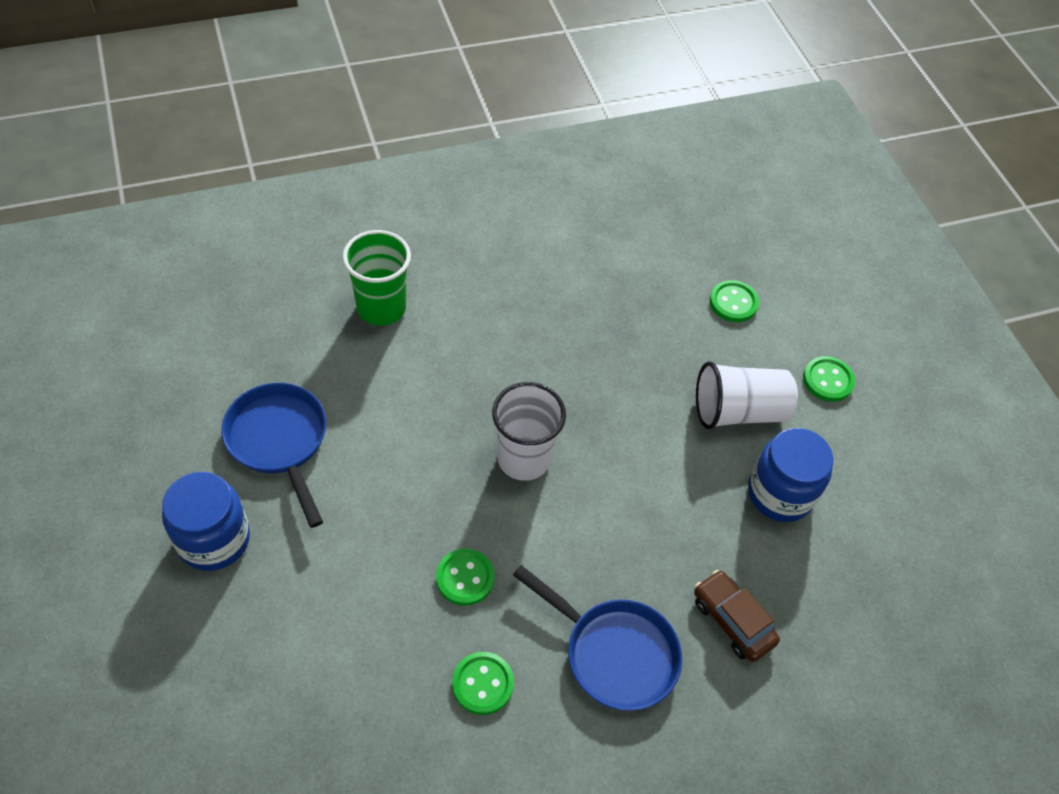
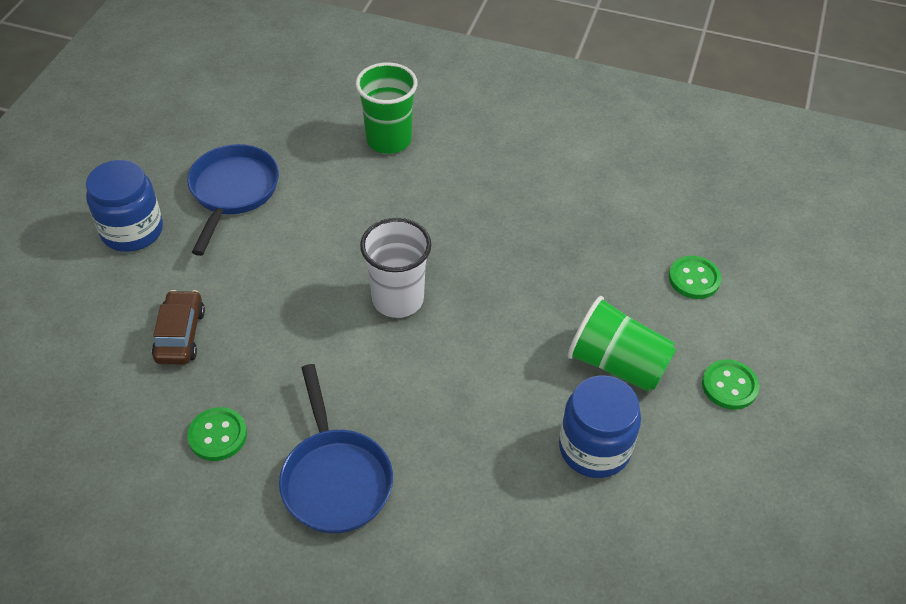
camera: 40 degrees right, 5 degrees down
(465, 578) = (274, 356): green button -> none
(732, 621) = (456, 518): brown car -> brown car (180, 335)
(738, 411) = (617, 364): white cup -> green cup

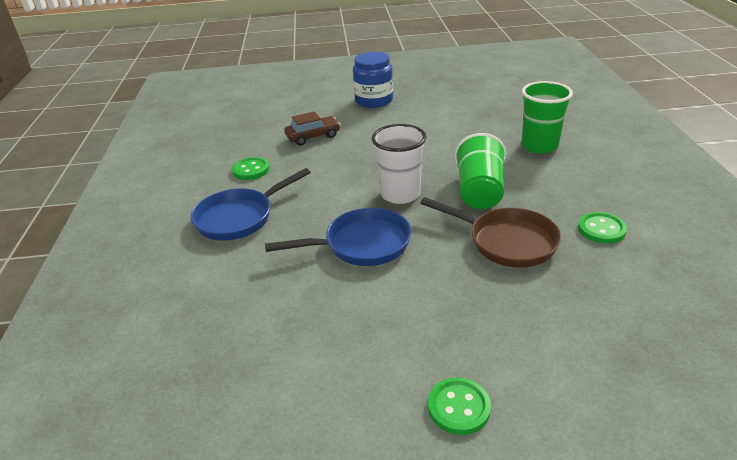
camera: 70 degrees right, 15 degrees down
(233, 192) = (431, 115): blue pan -> blue pan (362, 244)
(540, 253) = (506, 241): none -> brown pan
(594, 448) = (327, 330): blue jar -> none
(617, 364) = (425, 318): green cup -> green cup (479, 191)
(694, 279) = (573, 343): green button -> green button (601, 229)

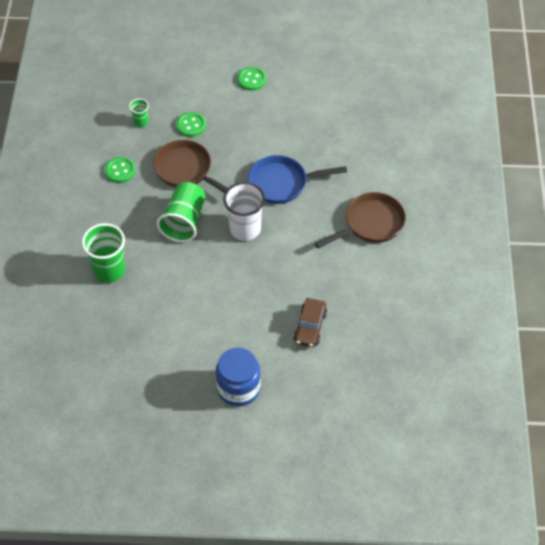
camera: 175 degrees left, 20 degrees up
(239, 218) = (370, 224): blue pan -> brown pan
(251, 170) = (367, 283): green button -> green button (191, 125)
(313, 136) = (310, 327): brown car -> brown car turned 60 degrees counterclockwise
(623, 297) = (141, 122): none -> green cup

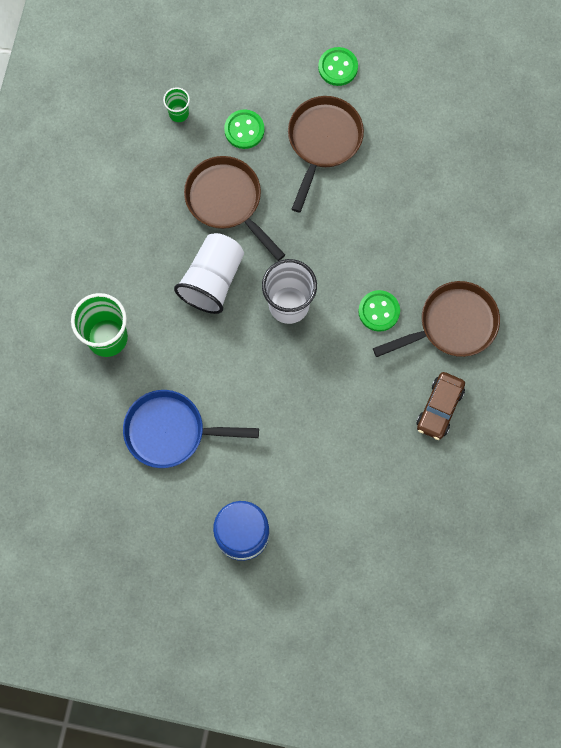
camera: 10 degrees right, 20 degrees up
(120, 171) = (141, 187): green button -> green button (379, 311)
(184, 221) = (212, 280): green cup -> white cup
(250, 125) = (323, 141): none -> brown pan
(282, 183) = (349, 242): blue pan -> blue pan (170, 431)
(310, 327) = (346, 463): brown car -> brown car (439, 408)

